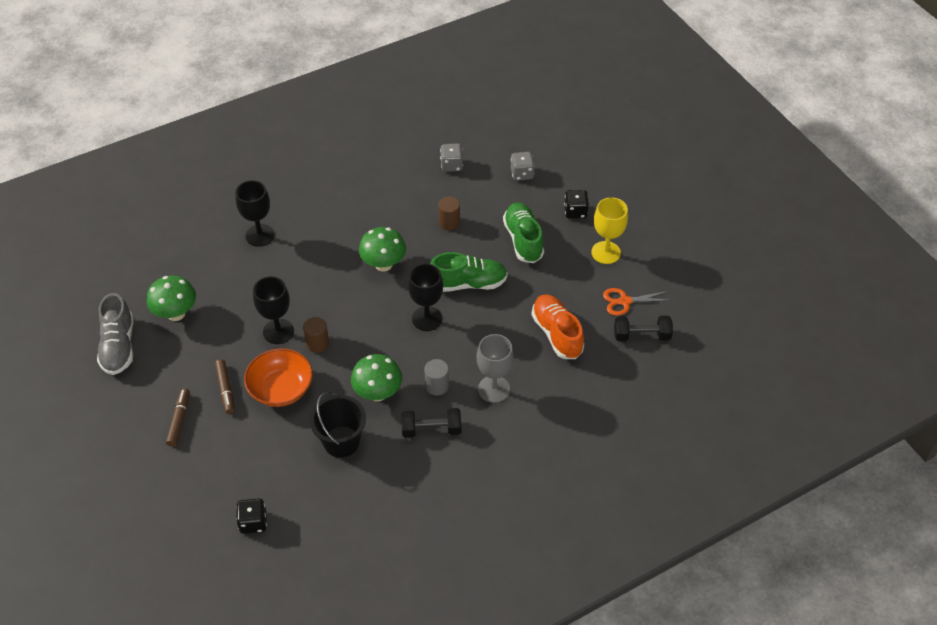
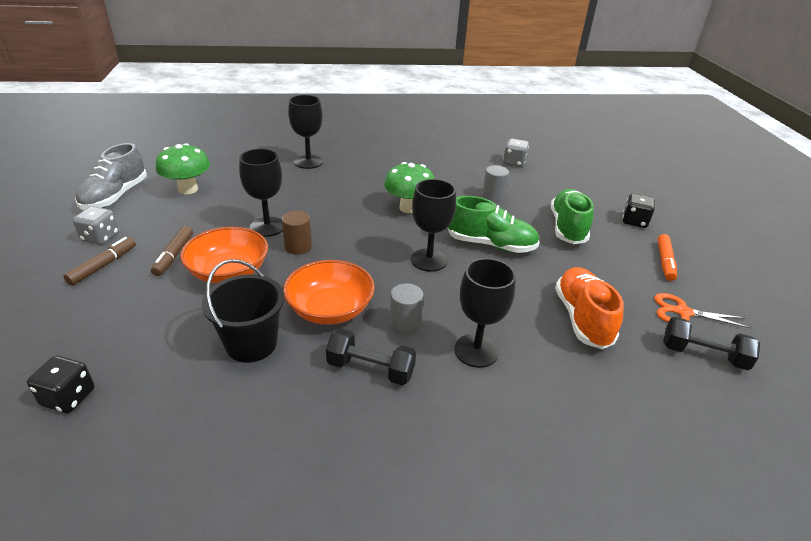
camera: 20 degrees right, 15 degrees down
(378, 393) = (330, 309): green mushroom -> orange bowl
(449, 222) = (493, 196): brown cylinder -> grey cylinder
(494, 389) = (476, 350): grey goblet -> black goblet
(522, 174) = (583, 183): grey dice -> grey dice (100, 237)
(606, 252) = (664, 262): yellow goblet -> orange marker

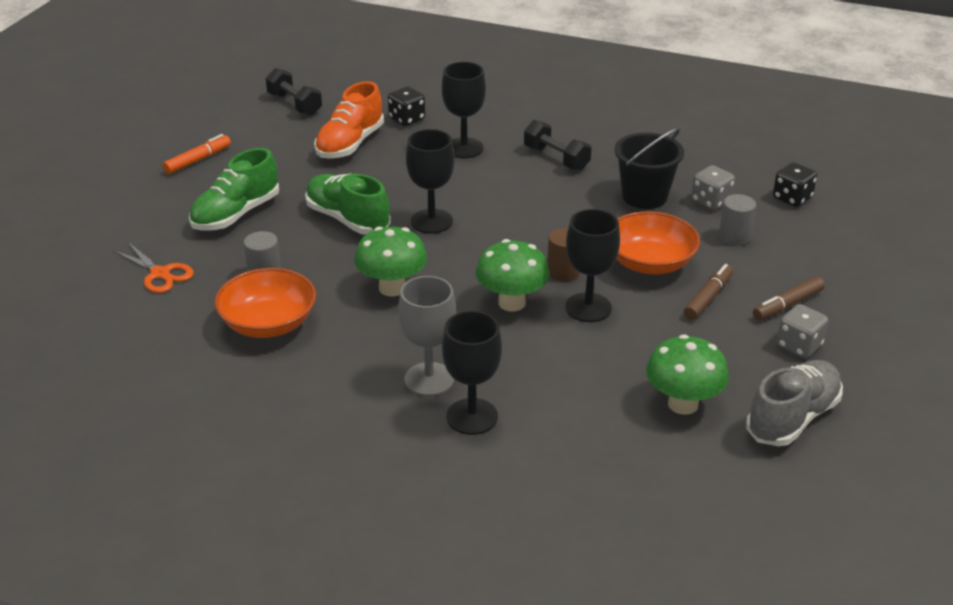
camera: 150 degrees left, 0 degrees up
(323, 217) = (512, 303): none -> green mushroom
(330, 309) = (563, 204): orange bowl -> orange bowl (268, 323)
(343, 171) = (429, 379): none -> grey goblet
(405, 324) = (505, 177): grey cylinder -> grey cylinder (734, 237)
(514, 162) = (151, 324): grey dice -> grey dice (711, 201)
(634, 221) = (149, 201): black dice -> black dice (407, 119)
(683, 312) = (259, 126): orange scissors -> orange scissors (160, 274)

